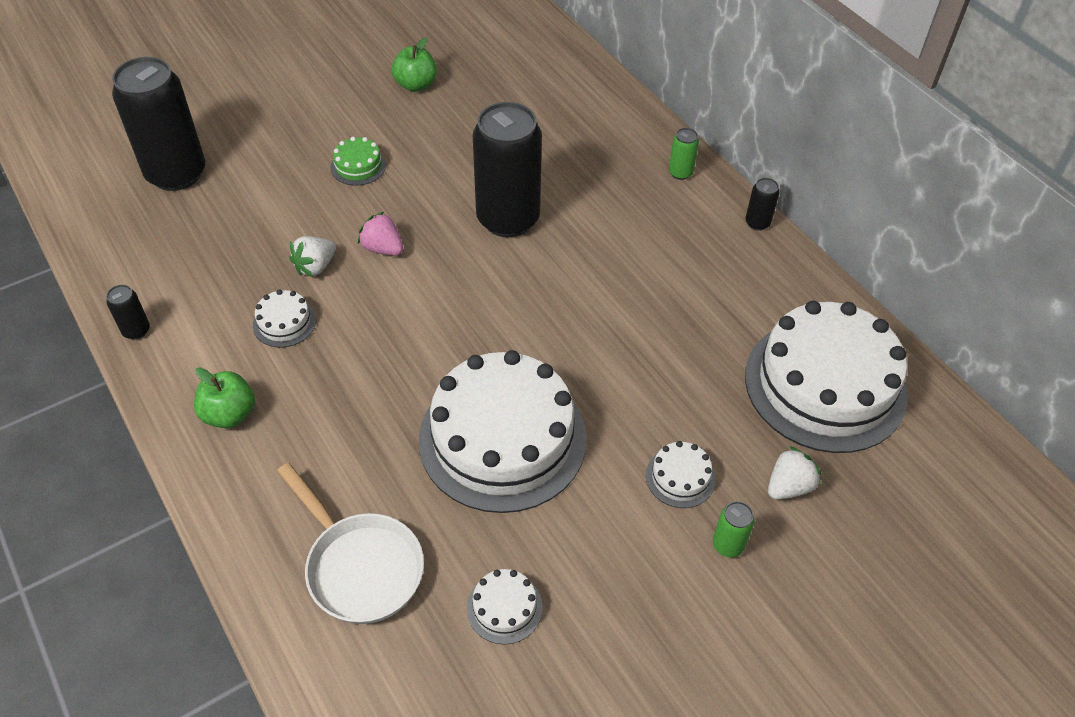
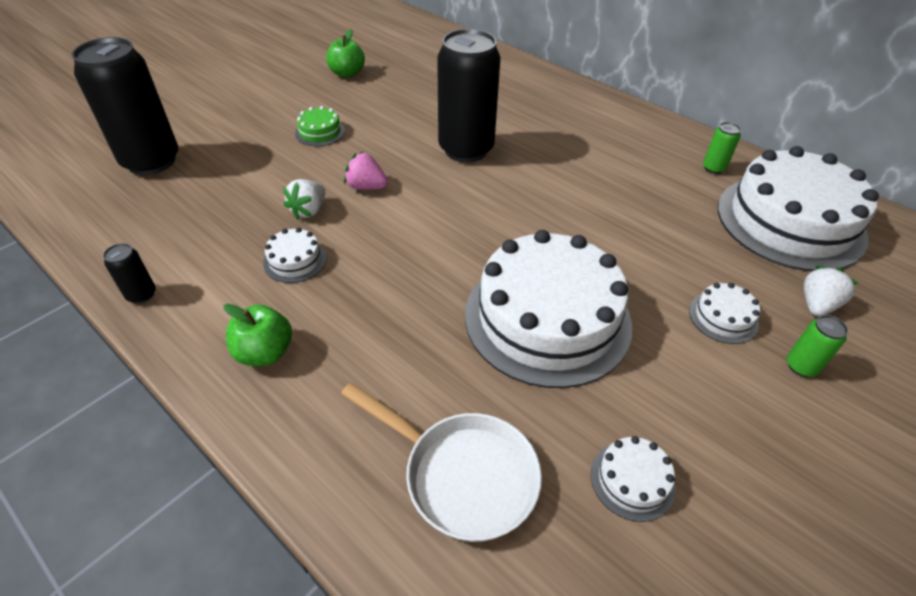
camera: 15 degrees left, 5 degrees down
(680, 173) = (586, 100): green can -> green can (713, 168)
(757, 223) = (664, 122): black can -> none

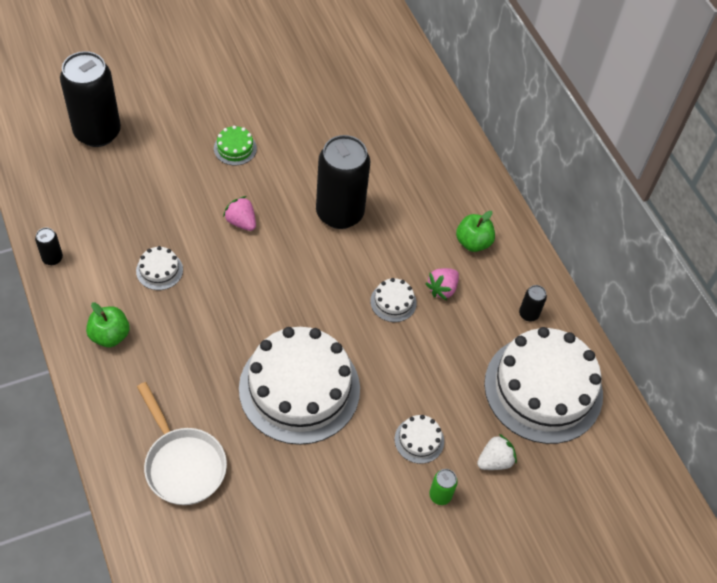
camera: 20 degrees right, 10 degrees up
(309, 210) = (189, 229): white strawberry -> none
(347, 73) = (292, 83): green apple -> green apple (473, 242)
(617, 175) = (442, 289): none -> pink strawberry
(632, 480) = (275, 511): white cake -> white cake (393, 302)
(713, 168) = (528, 314): green can -> black can

